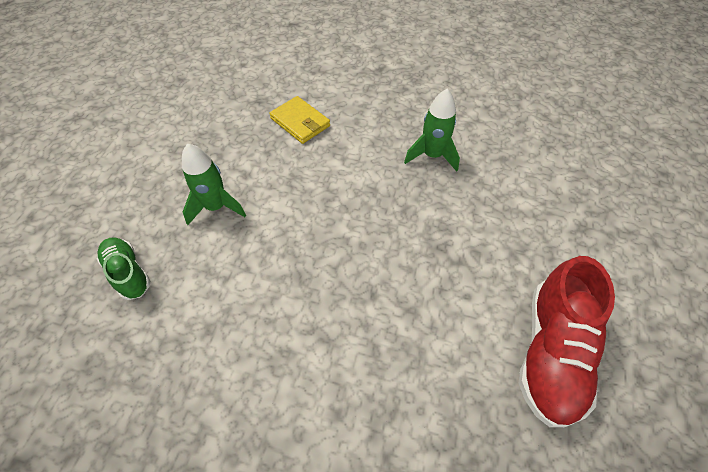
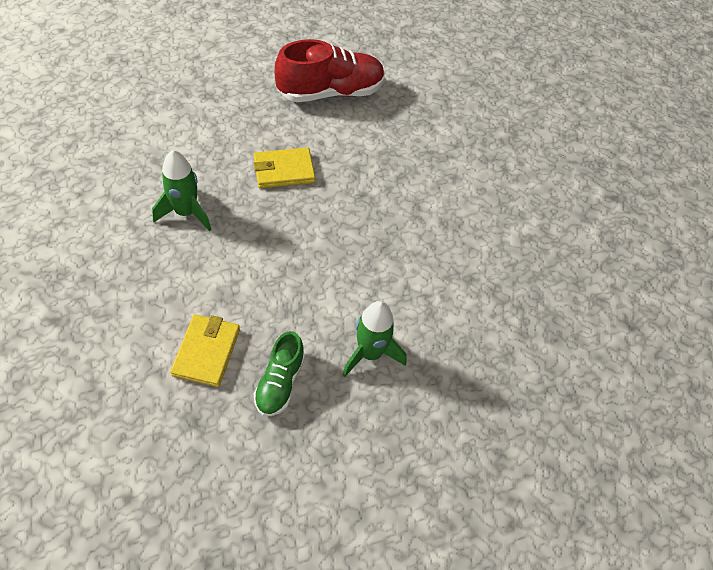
camera: 130 degrees left, 0 degrees up
(128, 273) = (482, 372): green shoe -> green shoe (280, 383)
(443, 242) = (284, 170): none -> yellow wallet

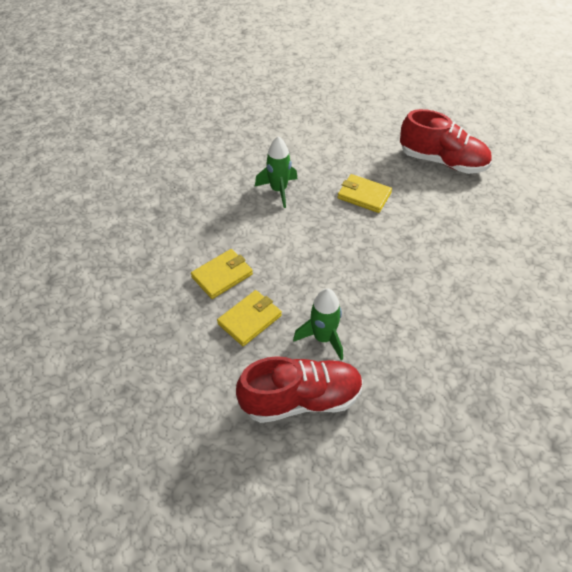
camera: 45 degrees right, 5 degrees down
(280, 383) = (249, 319): green shoe -> yellow wallet
(402, 433) = (301, 399): none -> red shoe

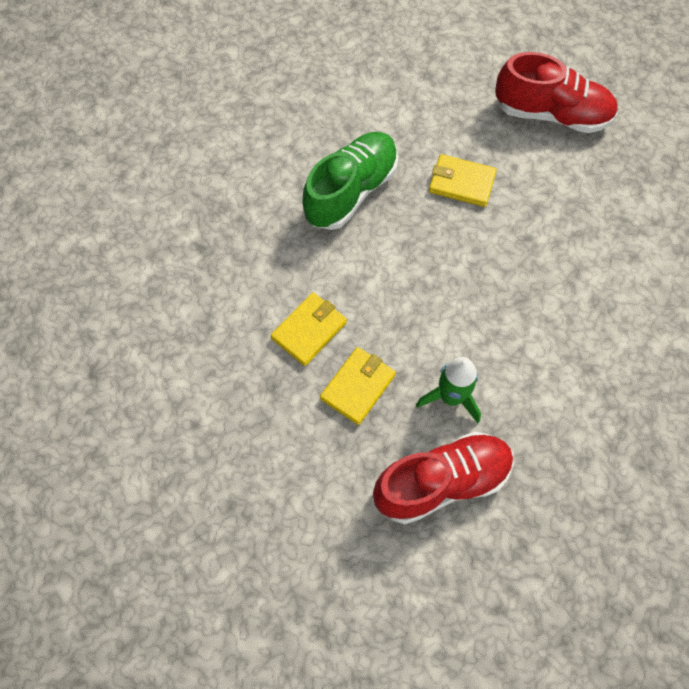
camera: 10 degrees left, 15 degrees up
(278, 190) = (351, 191): green rocket -> green shoe

